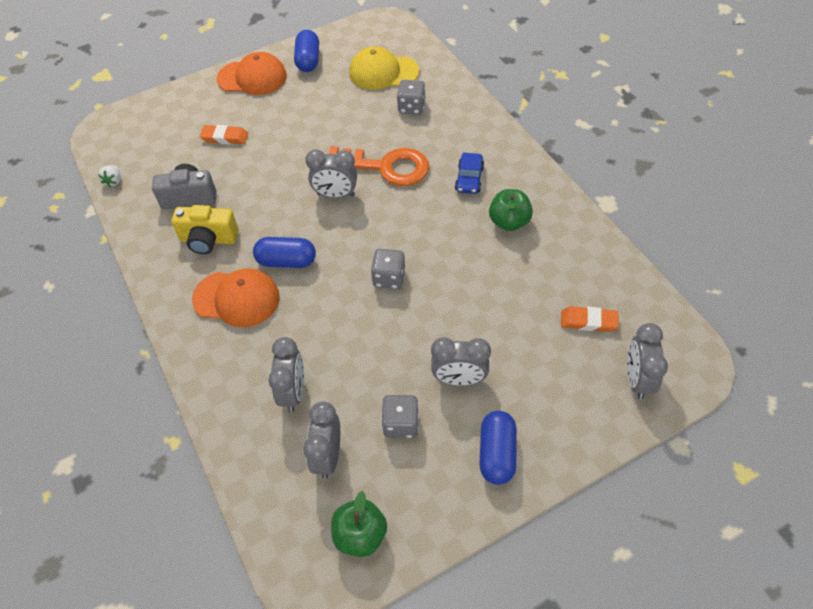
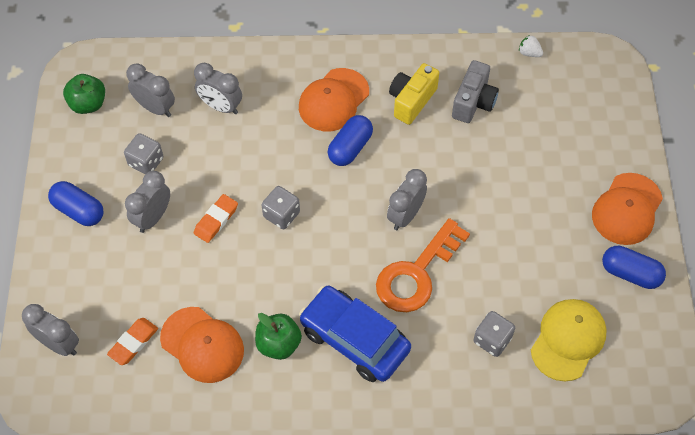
camera: 115 degrees right, 5 degrees up
(225, 137) = (541, 154): orange eraser -> orange eraser (216, 220)
(469, 179) = (354, 339): blue car -> blue car, size x1.98
(550, 271) = (202, 345): none -> orange cap

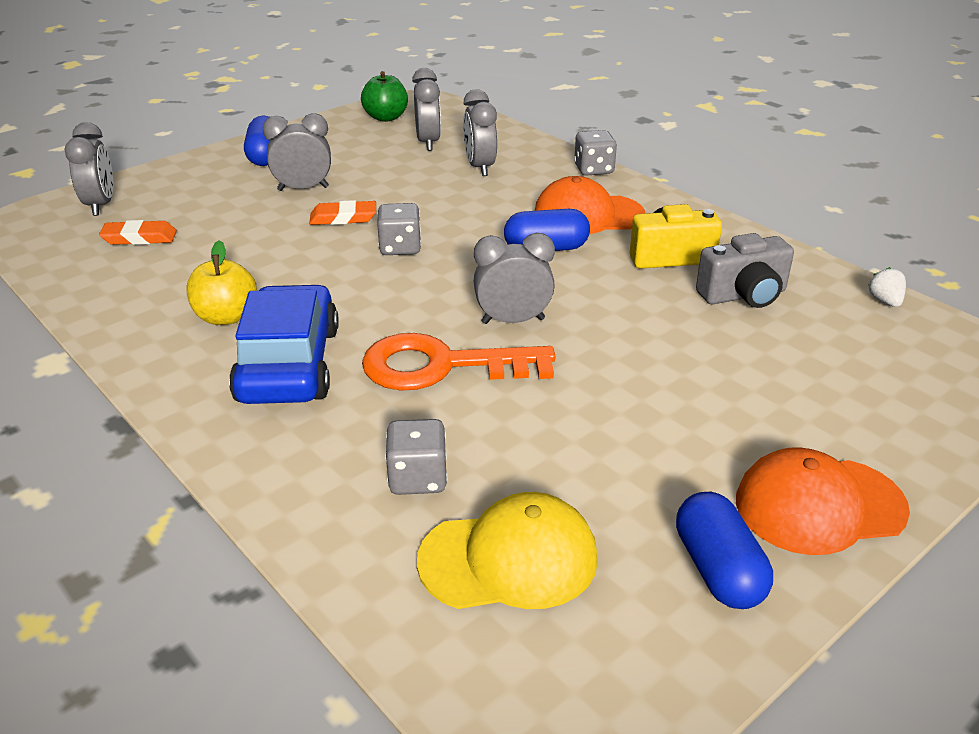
camera: 50 degrees right, 25 degrees down
(146, 162) = (362, 162): grey dice -> grey dice (594, 169)
(202, 345) = (176, 273): orange cap -> none
(278, 344) = (226, 317): green apple -> yellow apple

